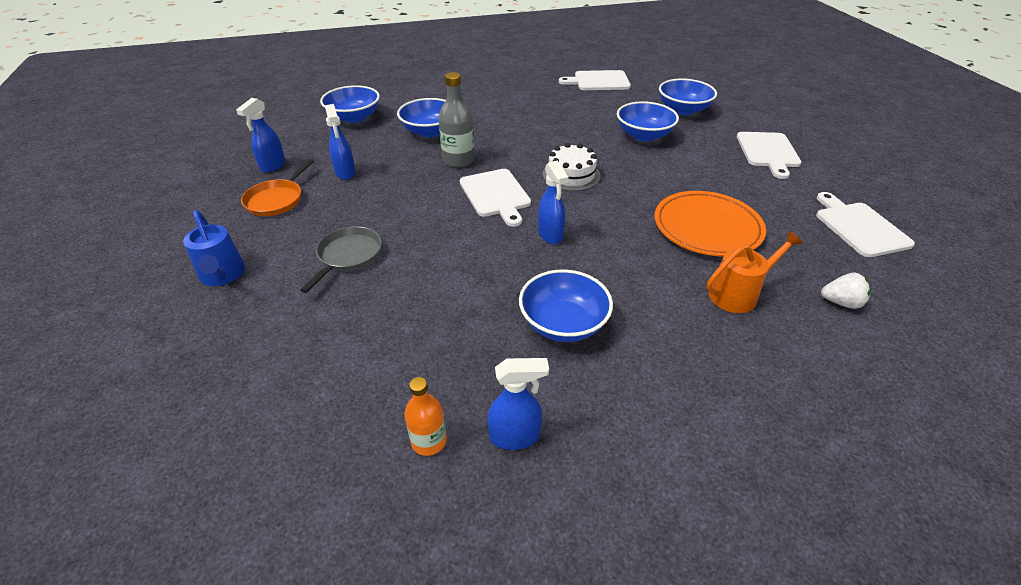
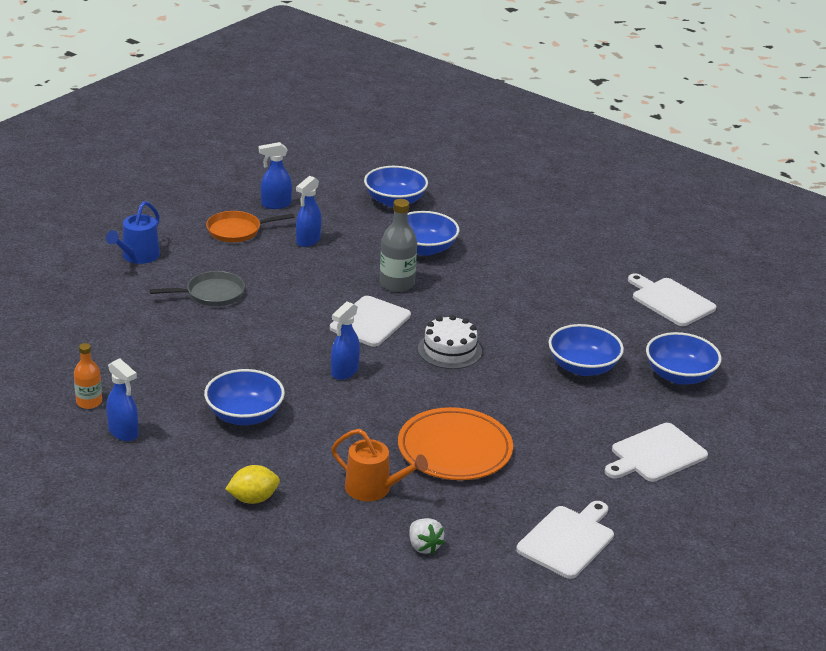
camera: 50 degrees right, 10 degrees down
(710, 382) = (253, 499): none -> yellow lemon

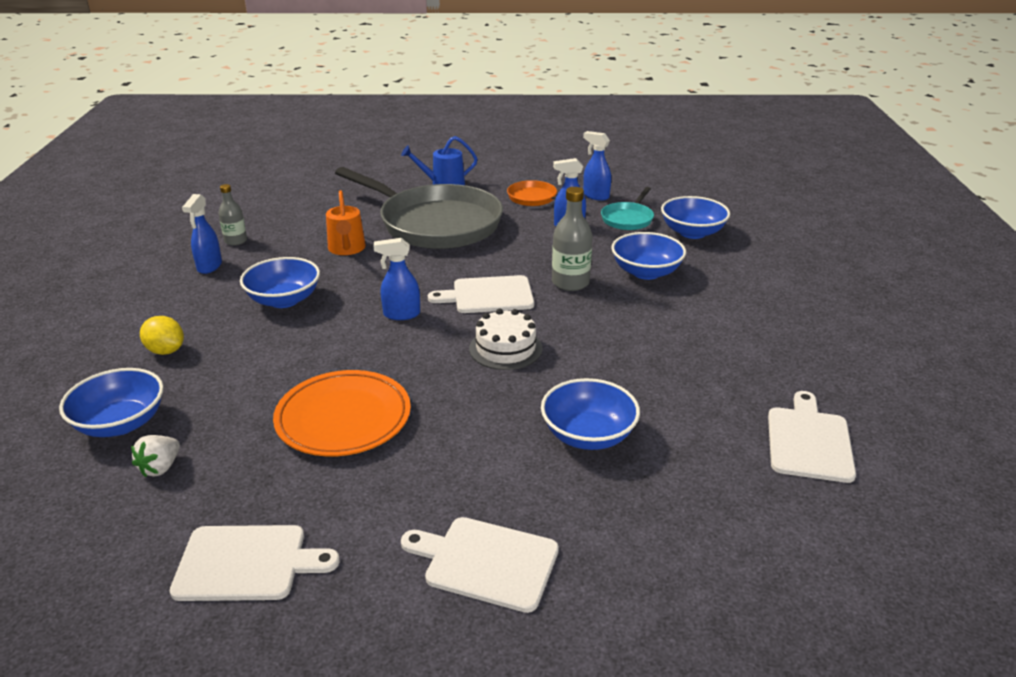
camera: 55 degrees right, 0 degrees up
(89, 402) = (236, 241): orange bottle -> grey bottle
(212, 294) = (435, 223): grey pan -> grey pan, size x2.27
(335, 212) = (628, 219): none -> turquoise pan
(373, 488) = (234, 400): orange watering can -> orange watering can (347, 249)
(679, 375) = (672, 512): blue bowl -> blue bowl (121, 423)

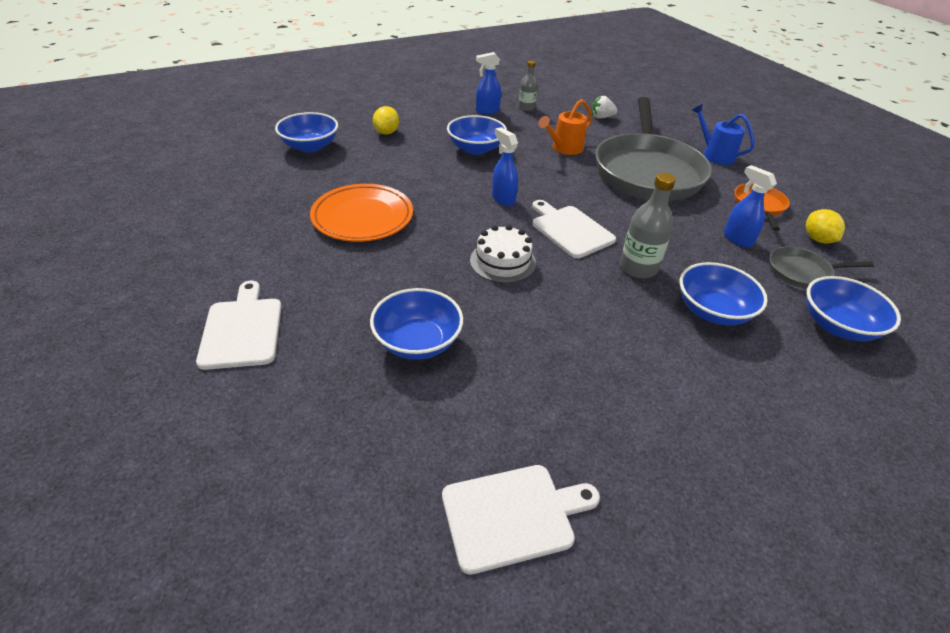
camera: 60 degrees right, 10 degrees up
(160, 467) = (278, 173): white strawberry -> white strawberry (601, 117)
(247, 563) = (209, 231): white cutting board -> none
(595, 196) = (817, 239): blue spray bottle -> yellow lemon
(628, 219) = (802, 272): turquoise pan -> grey pan

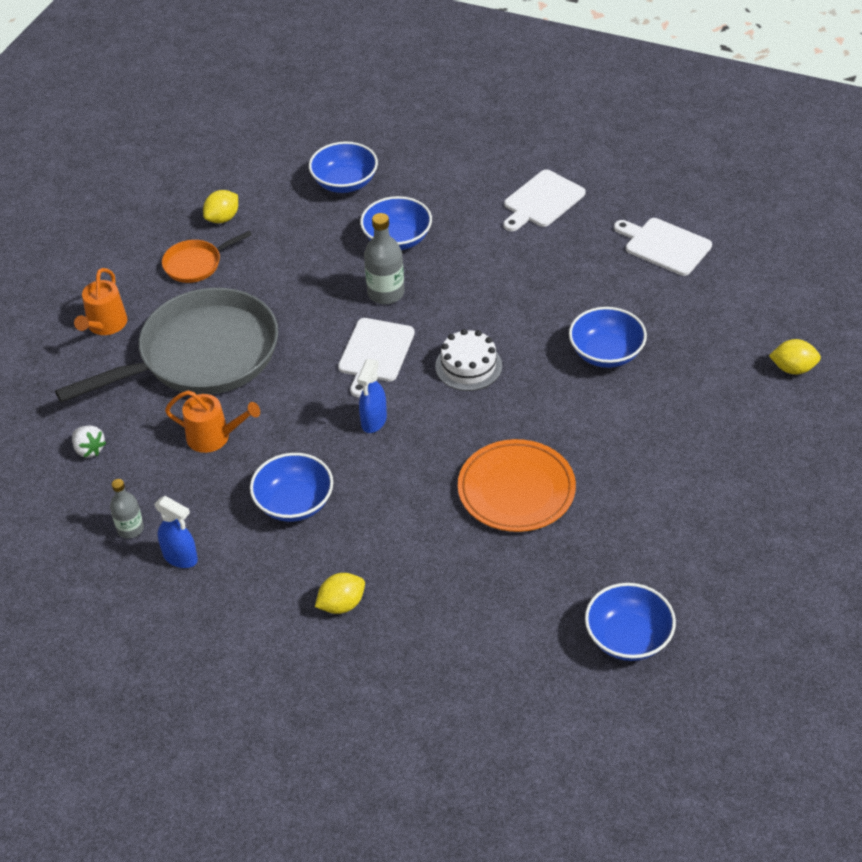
camera: 125 degrees left, 5 degrees up
(208, 464) = (793, 368): none -> yellow lemon
(242, 329) = (710, 444): white cutting board -> white cutting board (542, 201)
(310, 146) = (449, 642): blue bowl -> blue bowl (628, 637)
(715, 155) = (105, 325): blue watering can -> orange watering can
(737, 239) = (274, 259): blue spray bottle -> none
(802, 272) = (289, 214): grey pan -> none

